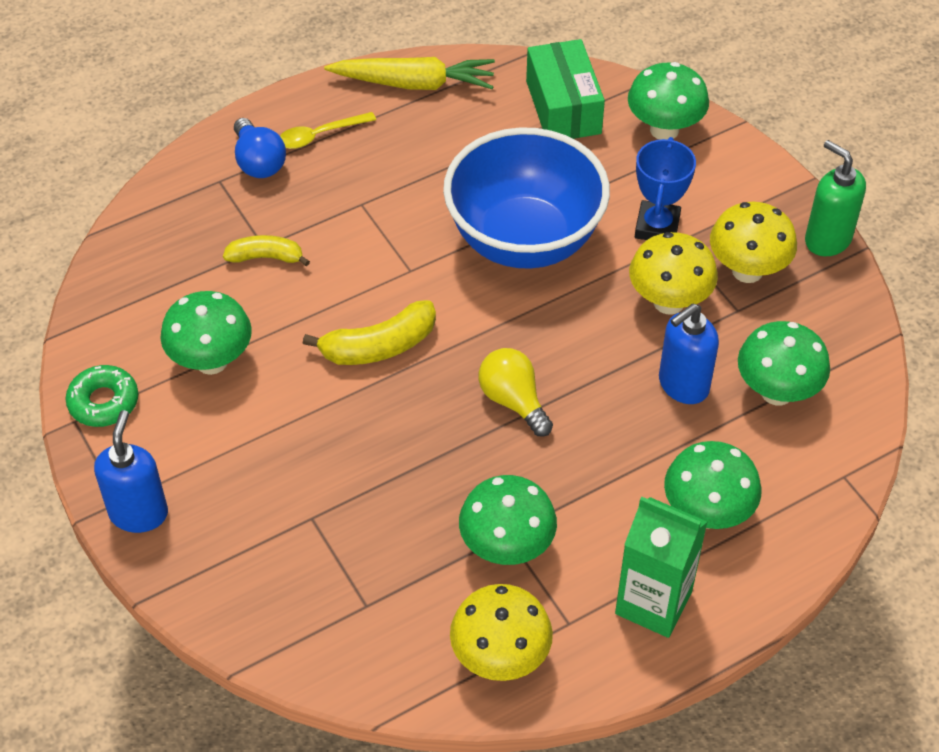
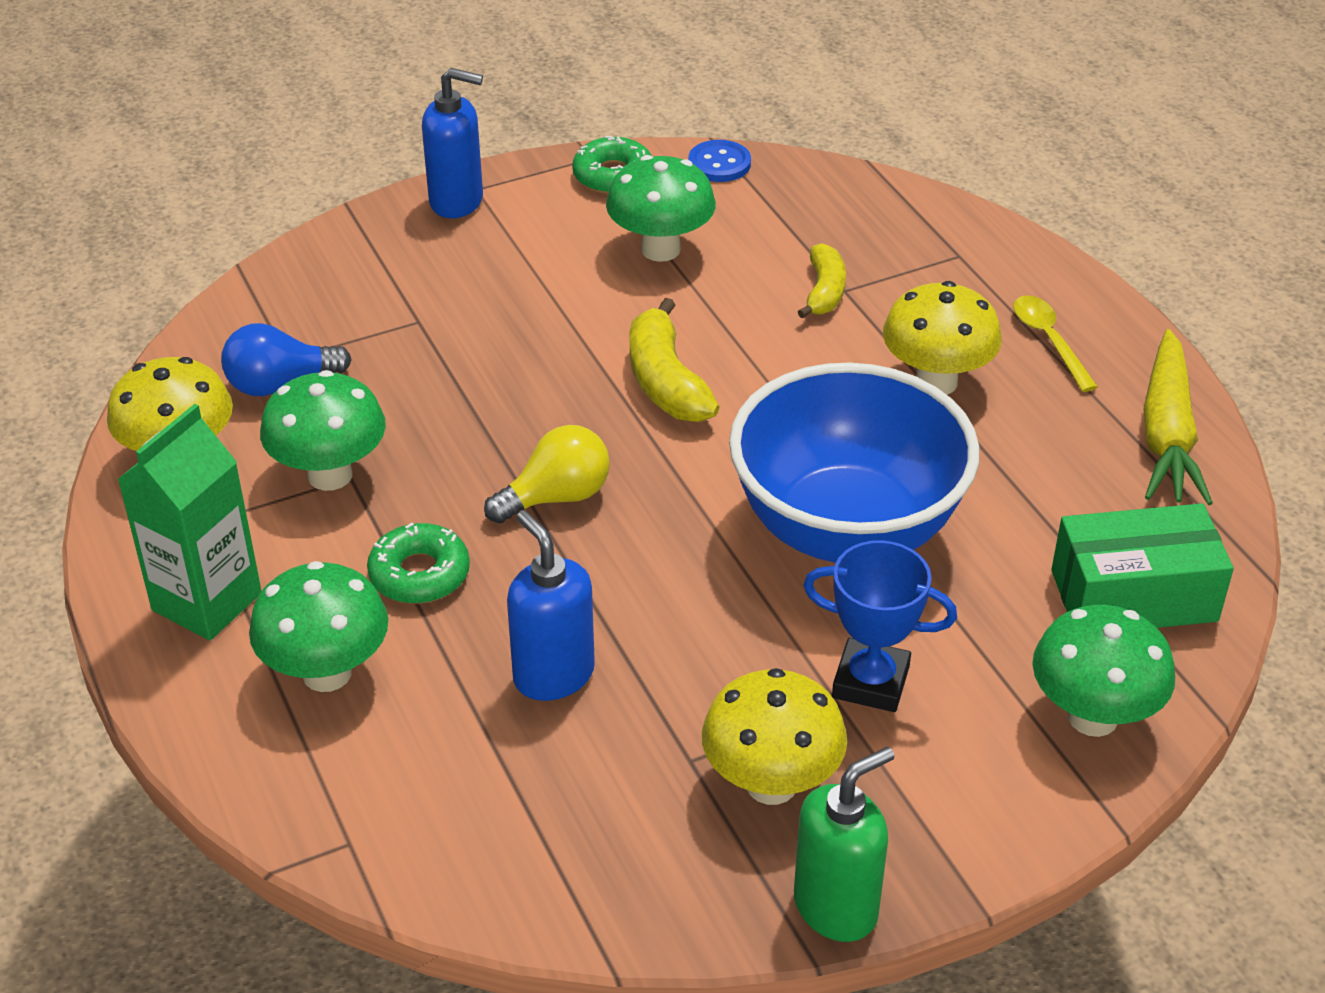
camera: 95 degrees right, 10 degrees down
(89, 330) = (719, 163): none -> blue button
(258, 162) = (994, 287): blue light bulb -> blue light bulb (280, 384)
(603, 473) = (419, 574): none -> green donut
(669, 302) = (714, 678): yellow mushroom -> yellow mushroom (936, 382)
(776, 392) = (522, 784): green mushroom -> none

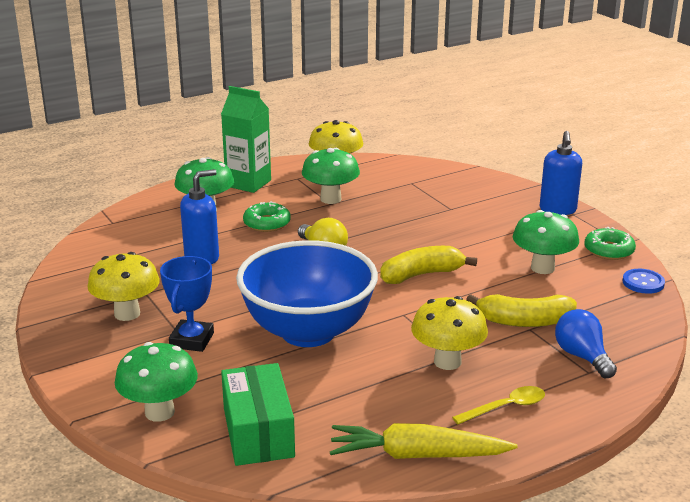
camera: 85 degrees right, 15 degrees down
(280, 384) = (392, 183): blue light bulb -> blue light bulb (582, 357)
(824, 291) = (524, 321): yellow banana -> yellow banana, size x1.52
(836, 907) = (49, 332): green soap dispenser -> none

